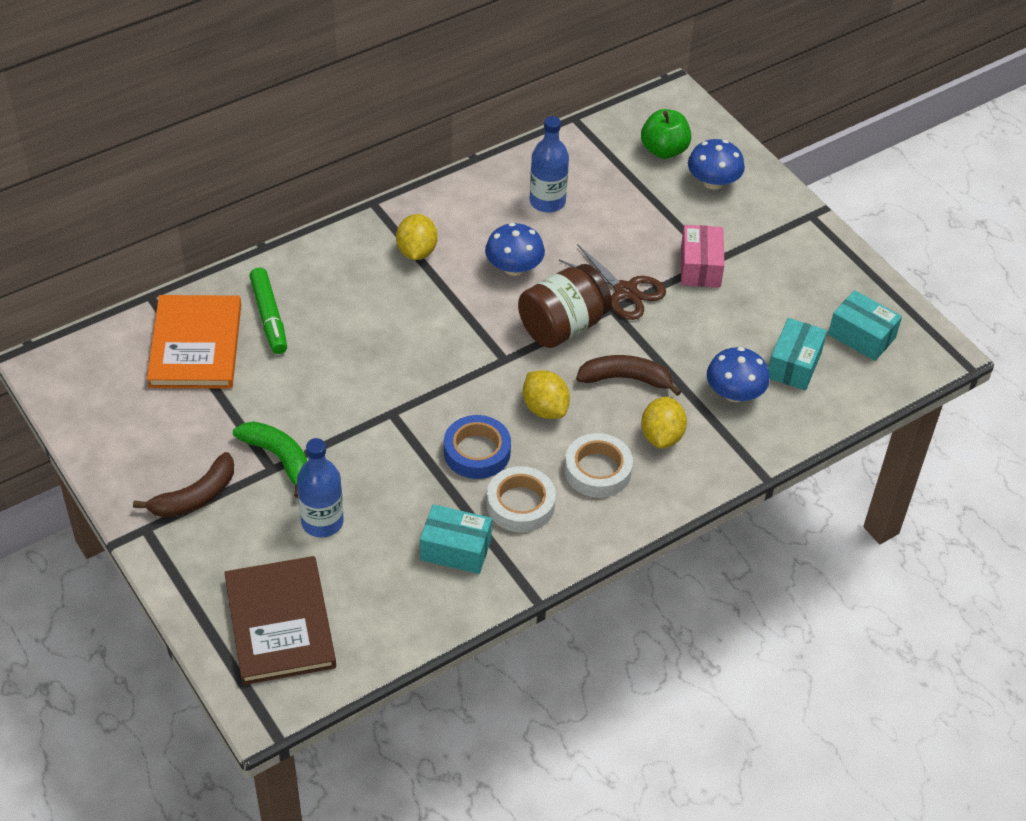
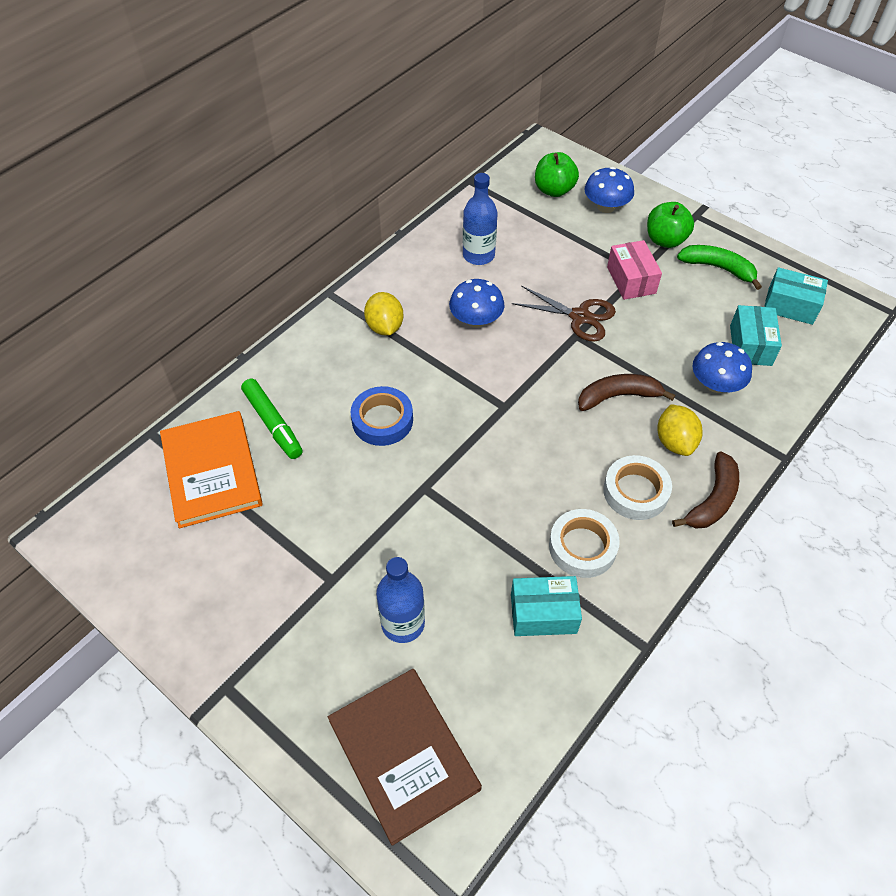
camera: 15 degrees left, 5 degrees up
(195, 496) = (265, 634): brown banana -> brown banana (712, 500)
(279, 458) = (334, 567): green banana -> green banana (718, 268)
(477, 452) = (519, 505): blue tape -> blue tape (382, 420)
(545, 408) = (561, 444): yellow lemon -> none
(563, 326) = (541, 362): brown jar -> none
(761, 234) = (665, 240): none -> green apple

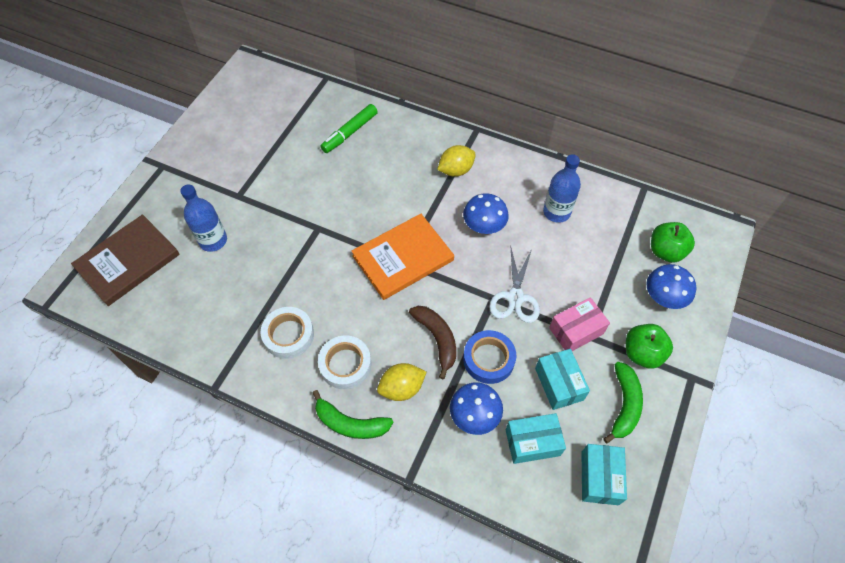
camera: 75 degrees right, 5 degrees up
(211, 471) = (305, 114): orange book -> orange book (403, 258)
(382, 420) = (369, 190): blue tape -> blue tape (488, 359)
(543, 613) = (231, 319): turquoise box -> turquoise box (559, 384)
(580, 317) = (515, 297): brown scissors -> white scissors
(712, 500) = (350, 423): brown banana -> green banana

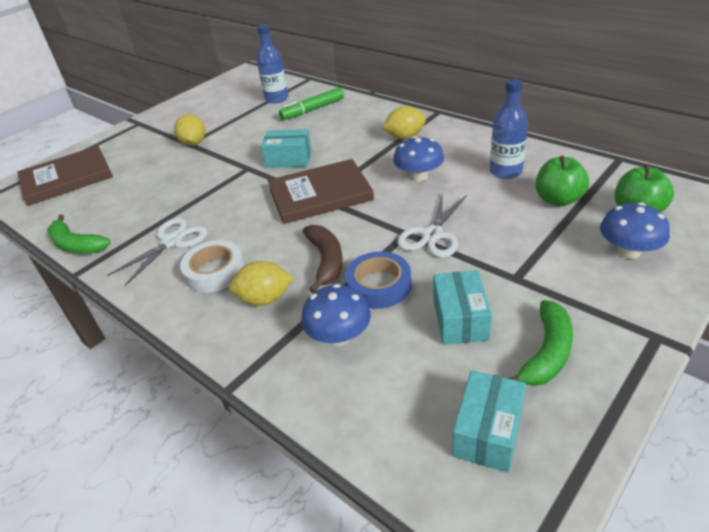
camera: 20 degrees right, 20 degrees down
(213, 240) = (147, 170): blue bottle -> blue bottle (277, 99)
(243, 195) = (194, 143): none -> yellow lemon
(288, 335) = (172, 242): white tape -> white scissors
(350, 423) = (190, 323): green banana -> green banana (76, 245)
(403, 258) = (320, 194): orange book -> brown book
(532, 442) = (403, 375): turquoise box -> turquoise box (289, 159)
(576, 331) = (499, 271): pink box -> none
(642, 353) = (585, 302): green apple -> green apple (558, 199)

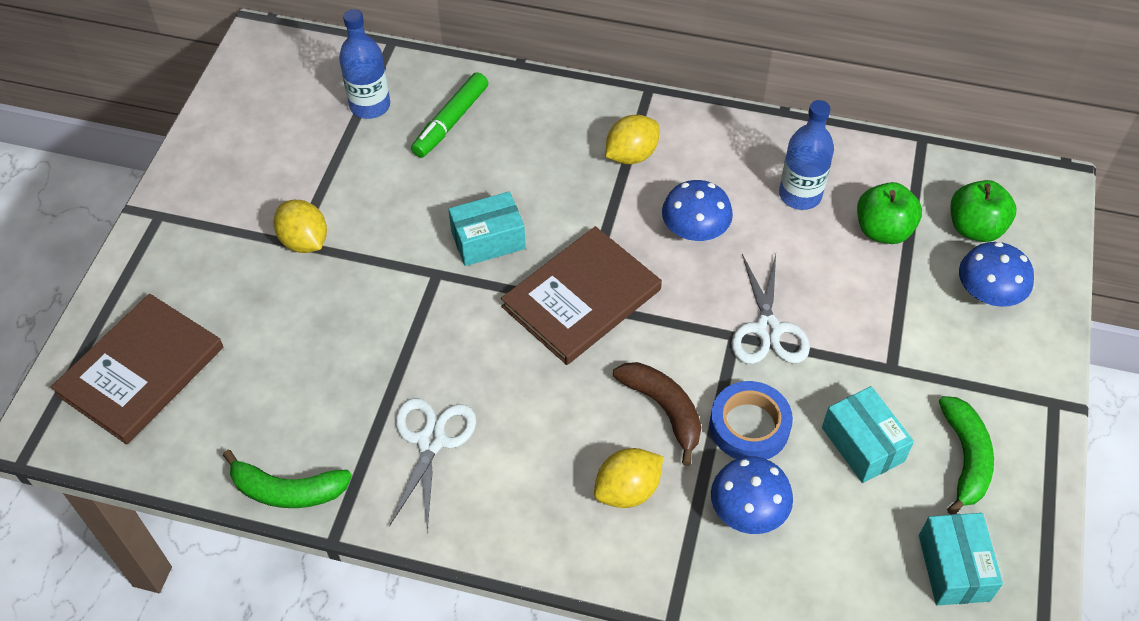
camera: 30 degrees left, 15 degrees up
(215, 271) = (531, 470): white tape -> none

